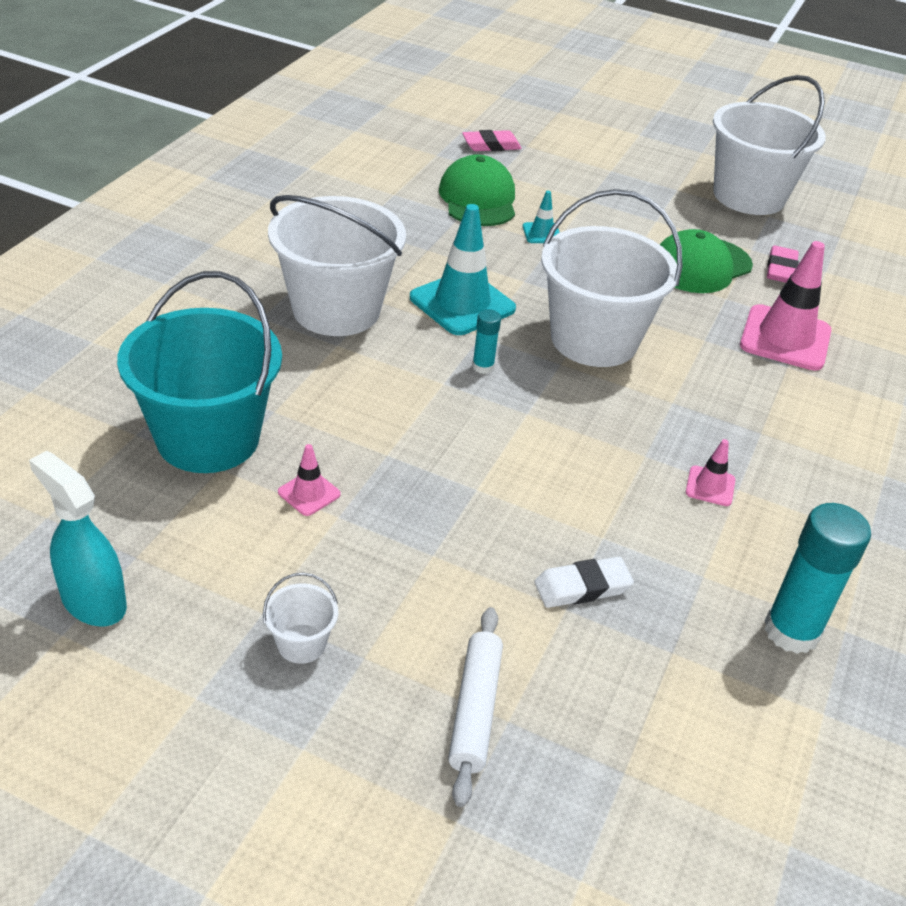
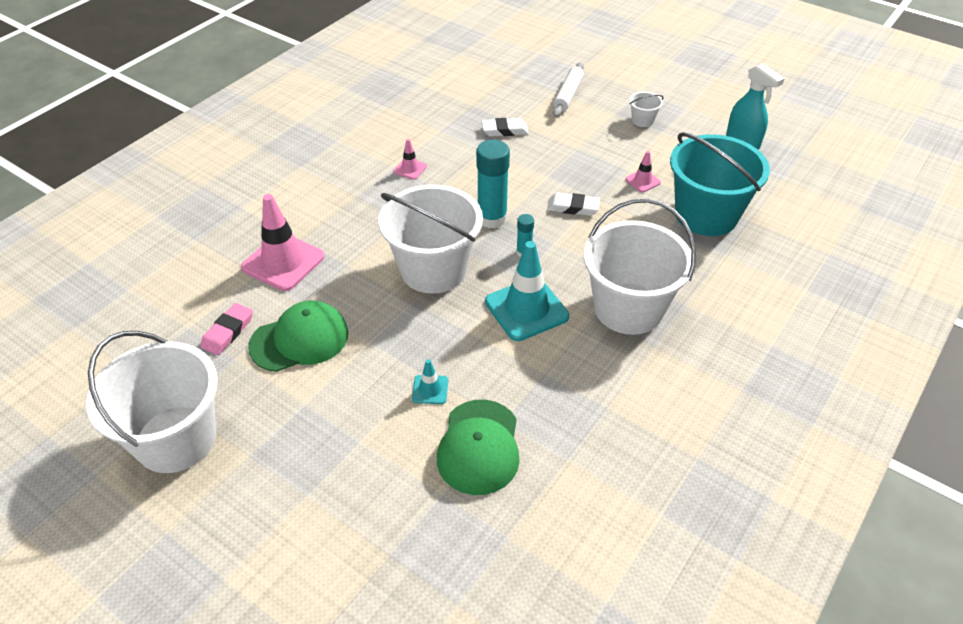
camera: 165 degrees left, 5 degrees up
(424, 437) = (573, 207): none -> white eraser
(491, 145) = (435, 556): pink eraser -> none
(791, 631) = (412, 107): turquoise glue stick -> turquoise glue stick (492, 218)

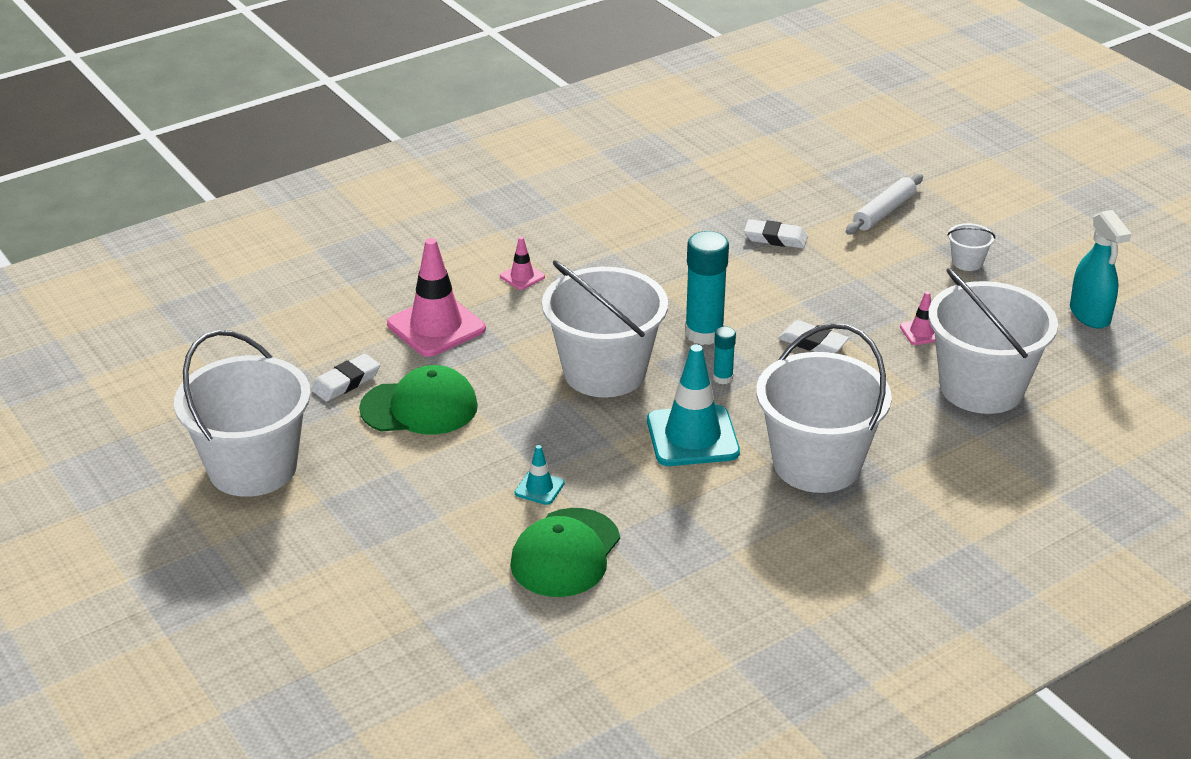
camera: 20 degrees right, 10 degrees down
(228, 332) = (346, 382): pink eraser -> white eraser
(410, 169) = (632, 258): pink traffic cone -> pink traffic cone (522, 276)
(706, 215) = (981, 388): turquoise bucket -> white bucket

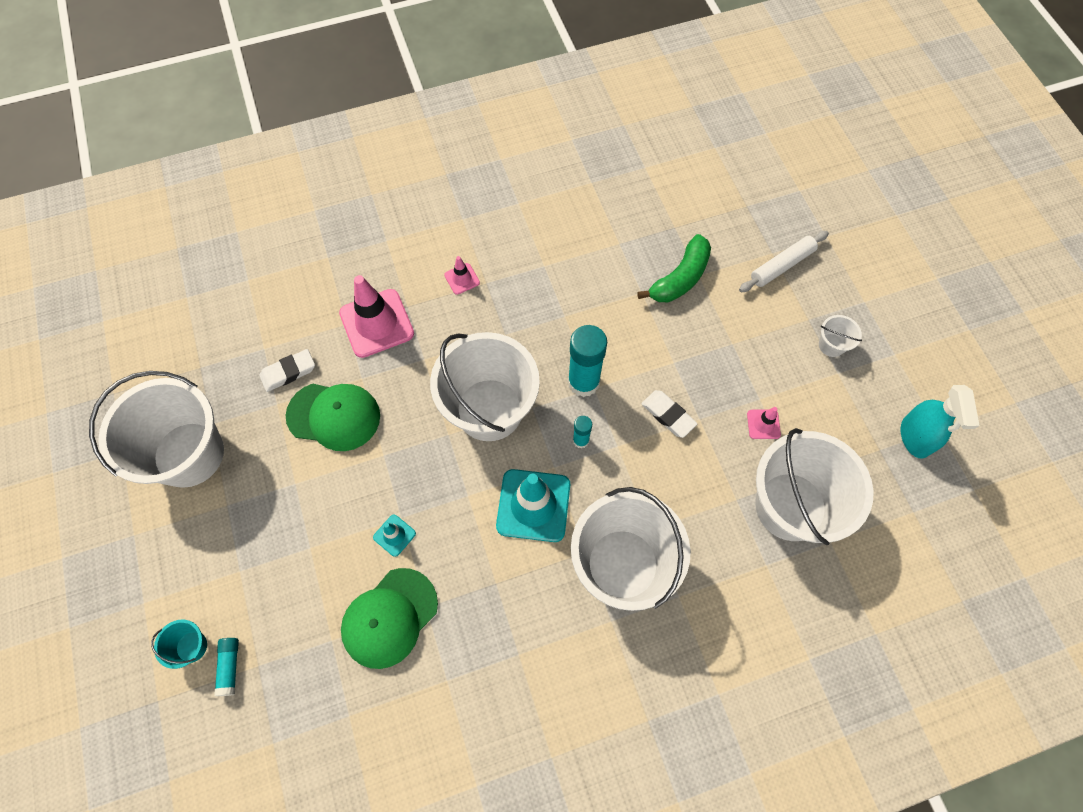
camera: 15 degrees right, 30 degrees up
(332, 621) = (191, 646): none -> turquoise bucket
(388, 628) = (230, 667): none -> turquoise glue stick
(775, 238) = (680, 278): white eraser -> green banana

